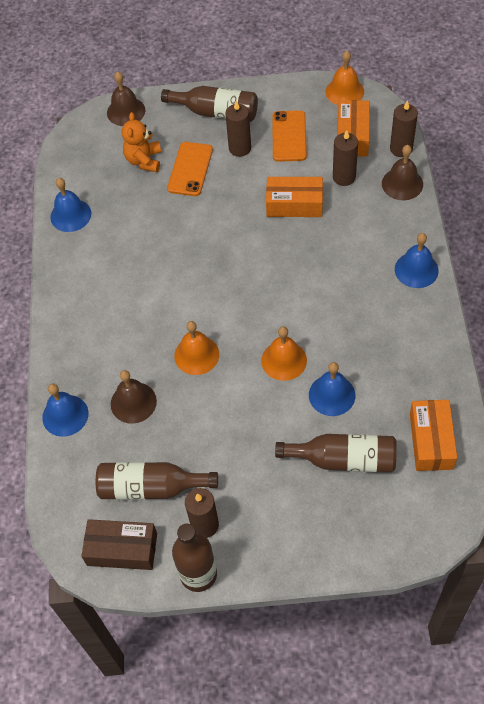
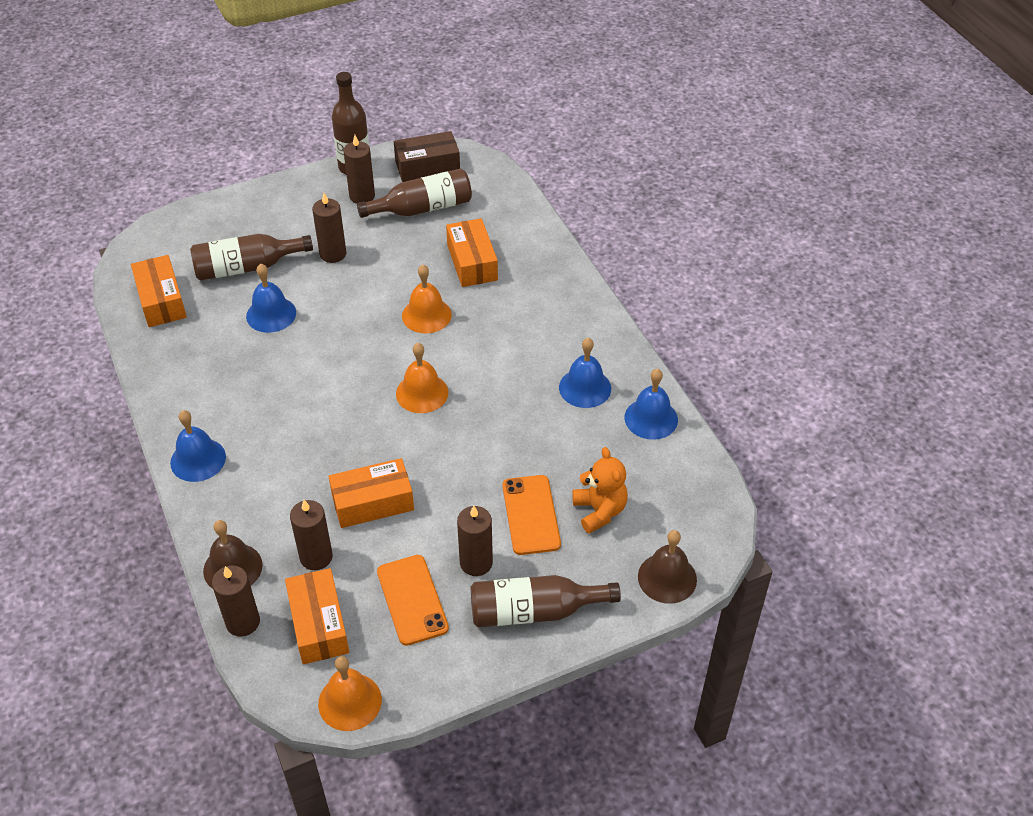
camera: 155 degrees right, 10 degrees down
(65, 415) = (533, 238): blue bell -> blue bell (585, 388)
(133, 402) = (472, 262): brown bell -> orange box
(257, 452) = (333, 254): none -> brown candle
(284, 360) = (331, 332): orange bell -> orange bell (422, 393)

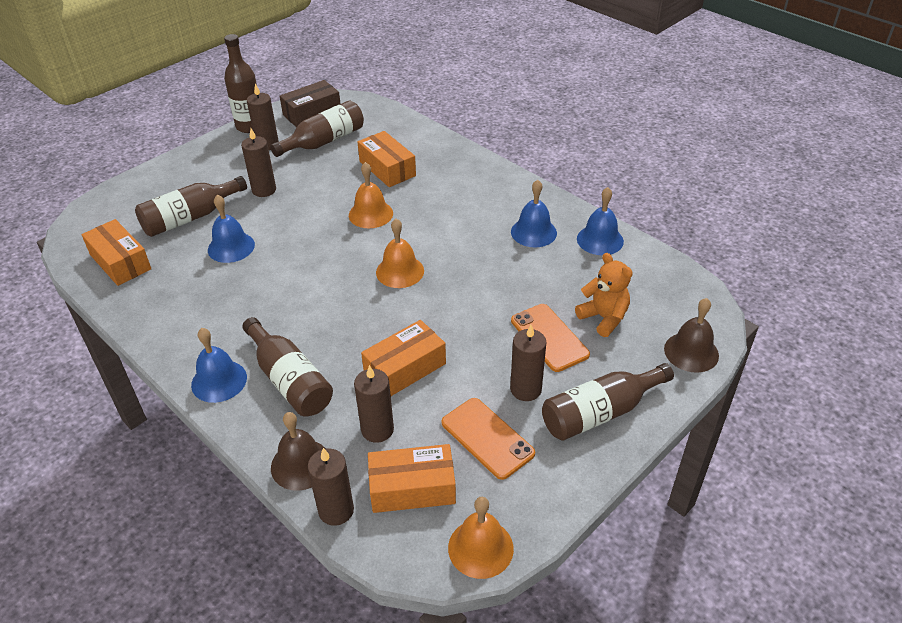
camera: 20 degrees left, 5 degrees down
(261, 479) = (289, 380): none -> brown bottle
(319, 624) = (412, 488): orange box -> orange box turned 60 degrees counterclockwise

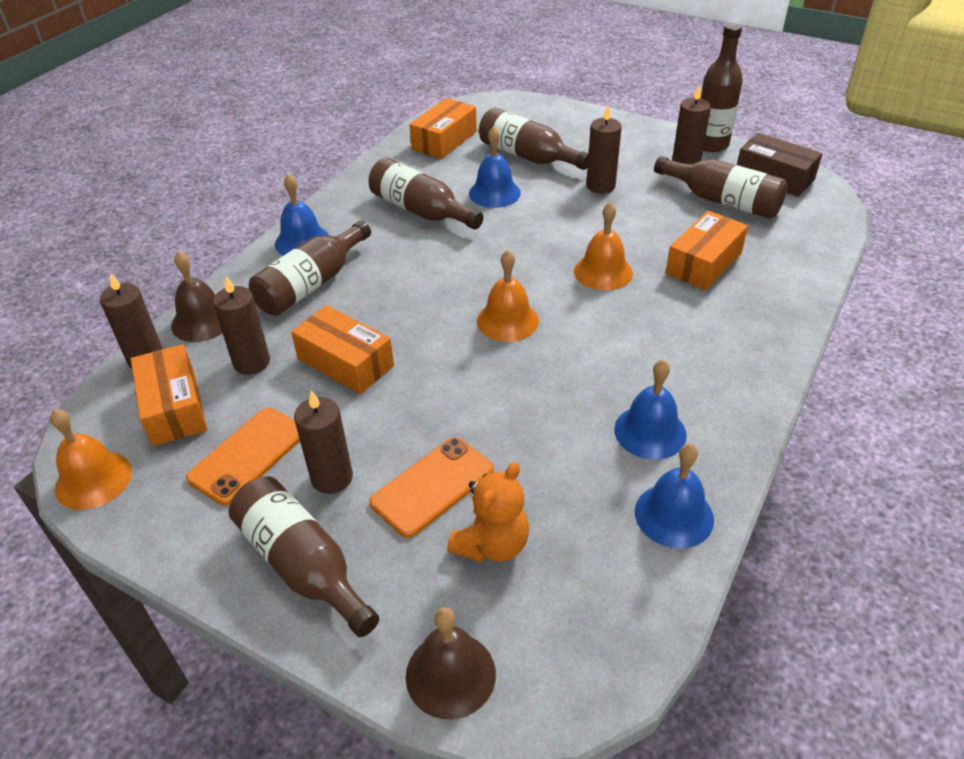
camera: 75 degrees right, 0 degrees up
(226, 295) = (421, 211): none -> brown bottle

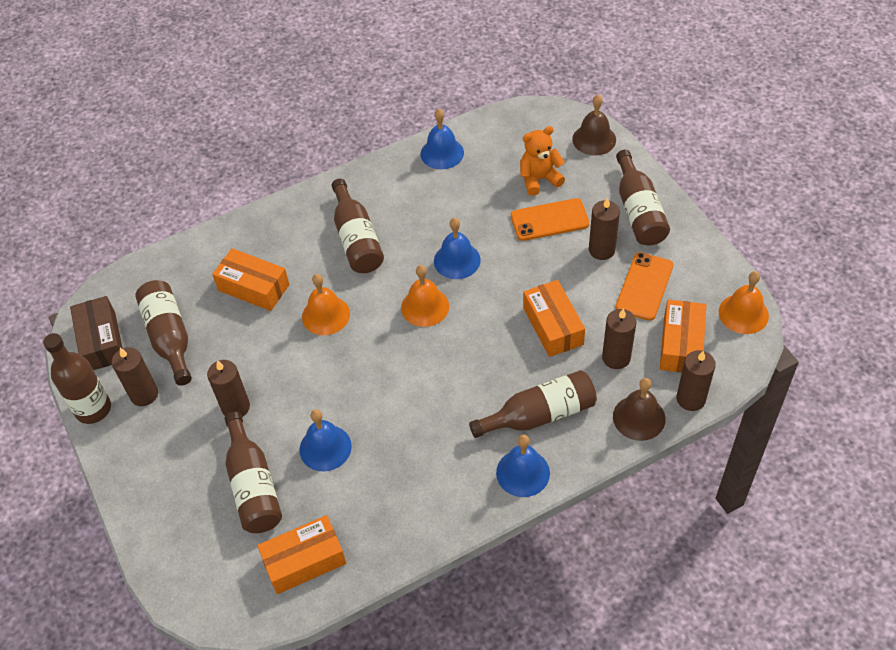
camera: 145 degrees left, 10 degrees up
(248, 455) = (644, 286): orange phone -> orange phone turned 45 degrees counterclockwise
(421, 211) = (402, 458): brown bottle -> brown bottle (356, 239)
(650, 431) = (411, 195): blue bell -> blue bell (457, 260)
(703, 263) = (253, 287): orange box -> orange box turned 45 degrees clockwise

